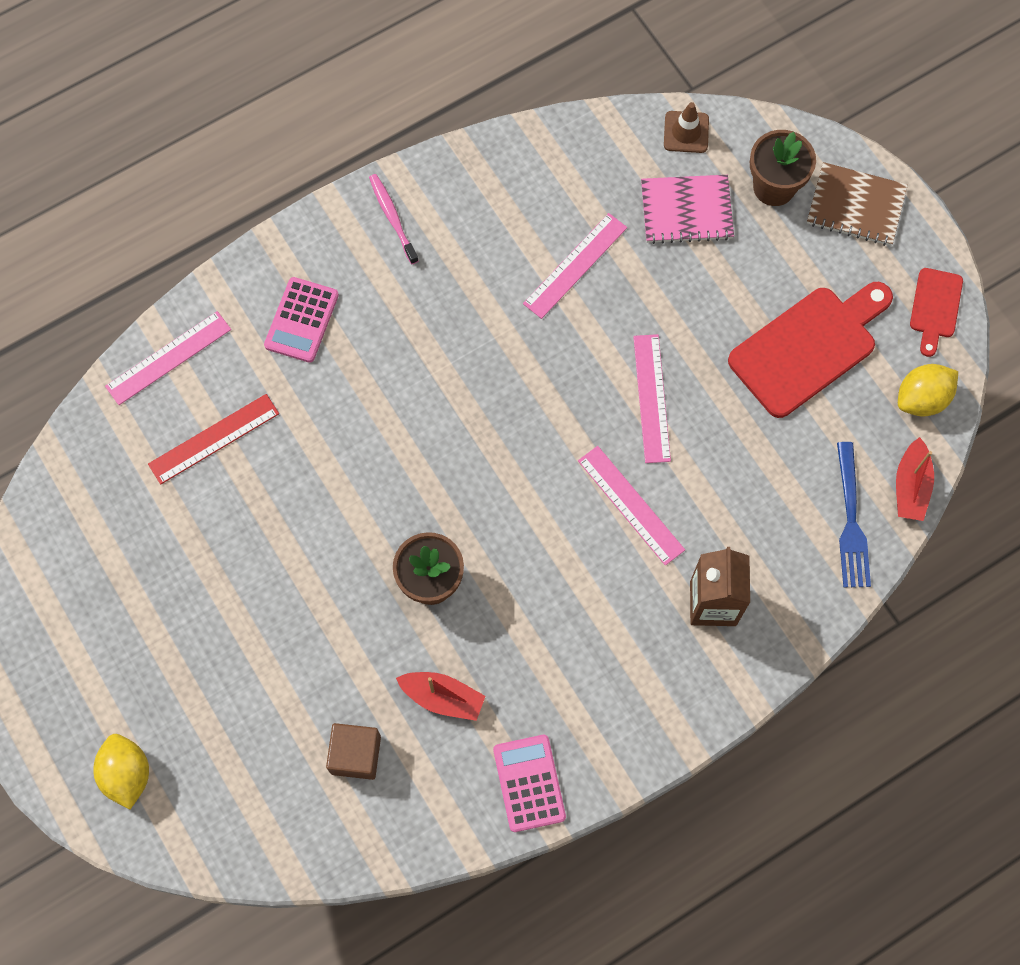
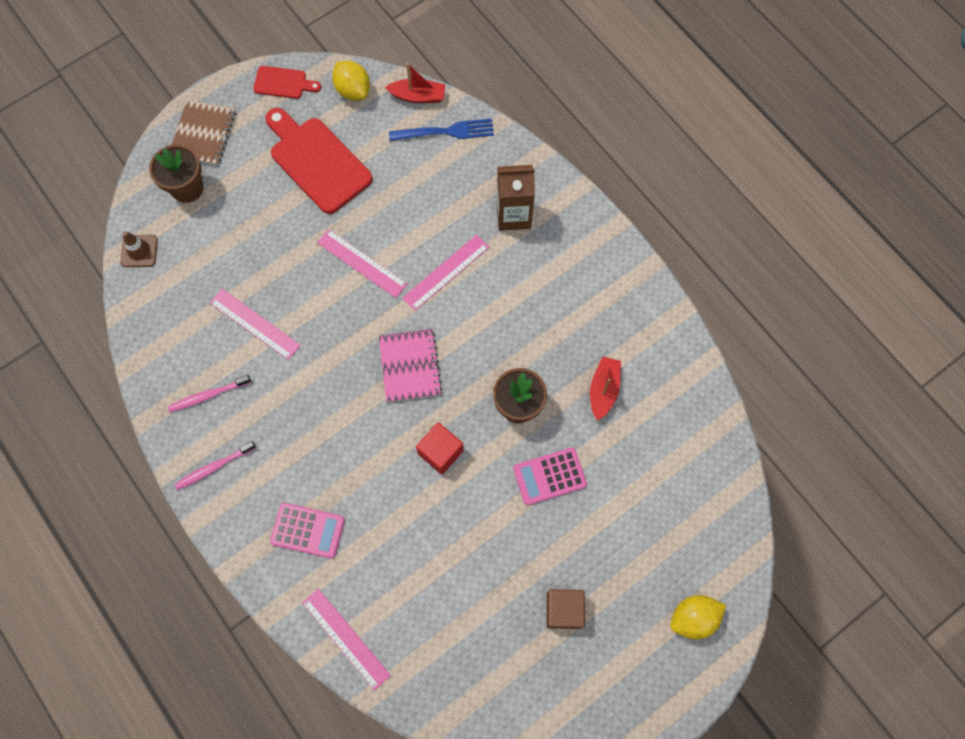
camera: 95 degrees left, 0 degrees up
(214, 439) = (415, 589): red ruler -> none
(355, 755) = (653, 447): brown cube -> brown cube (563, 610)
(380, 480) = (440, 452): none -> red cube
(484, 211) = (208, 395): none -> pink toothbrush
(529, 783) = (656, 326): pink calculator -> pink calculator (549, 476)
(651, 398) = (362, 263): pink ruler -> pink ruler turned 45 degrees clockwise
(686, 211) = (207, 247): pink notebook -> pink notebook (410, 366)

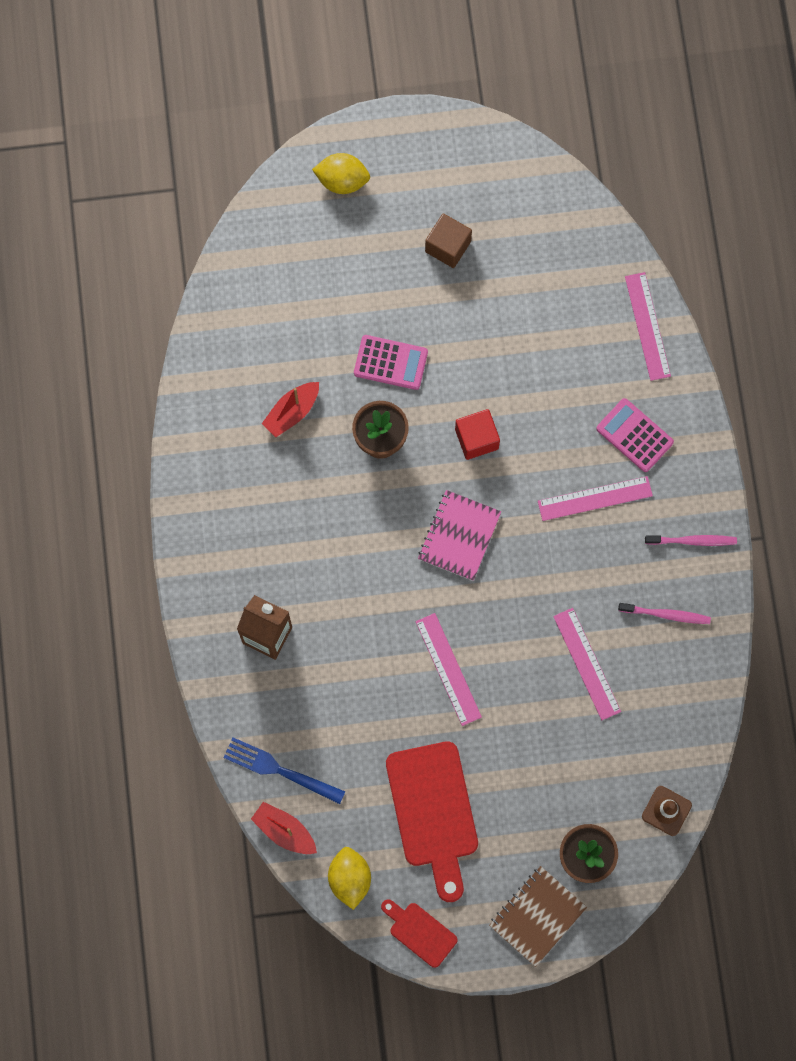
camera: 150 degrees left, 5 degrees up
(446, 272) = (370, 612): pink ruler -> pink ruler (595, 498)

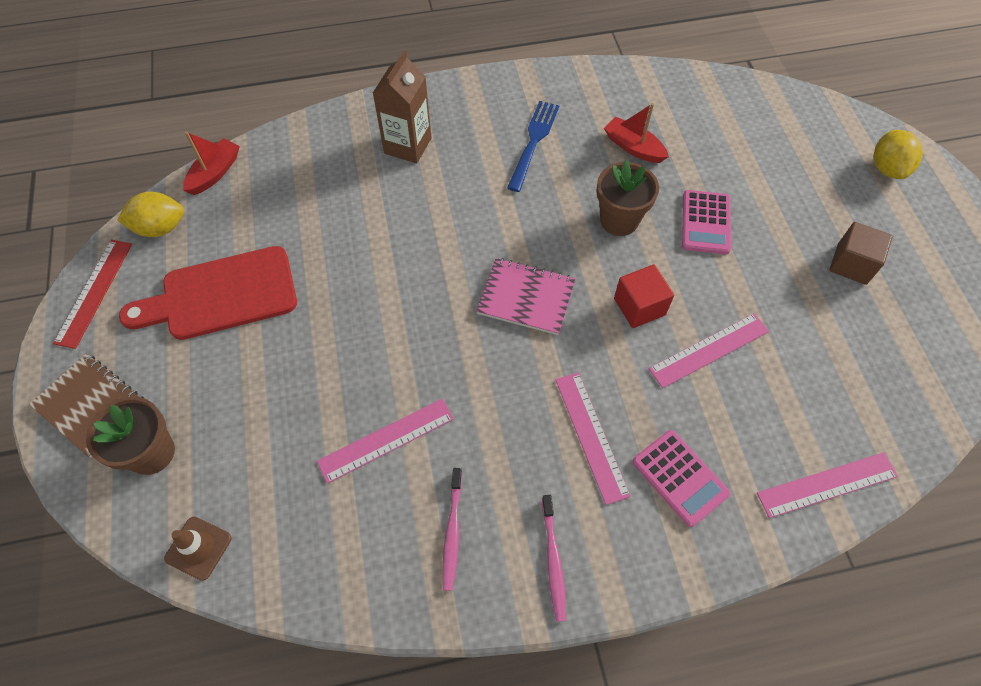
camera: 85 degrees right, 15 degrees down
(279, 770) = (275, 164): blue fork -> blue fork (533, 141)
(420, 932) = (94, 292): red cutting board -> red ruler
(448, 669) = (377, 298): pink ruler -> pink ruler (709, 350)
(634, 435) = (680, 477): pink calculator -> pink calculator turned 105 degrees clockwise

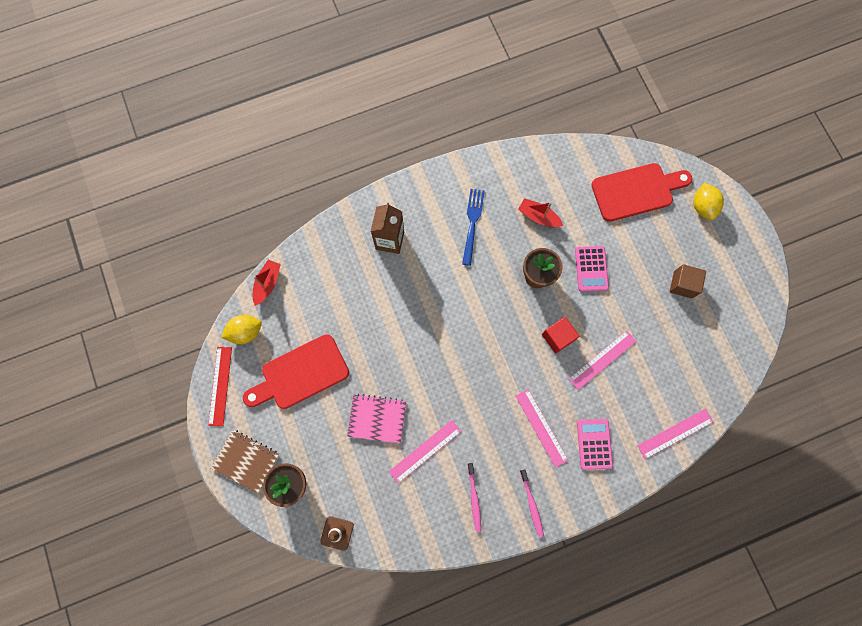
camera: 10 degrees left, 15 degrees up
(526, 297) = (488, 343): pink notebook -> pink notebook (377, 418)
(680, 477) = (594, 444): pink calculator -> pink calculator turned 135 degrees counterclockwise
(785, 136) = (636, 191): none -> red cutting board

